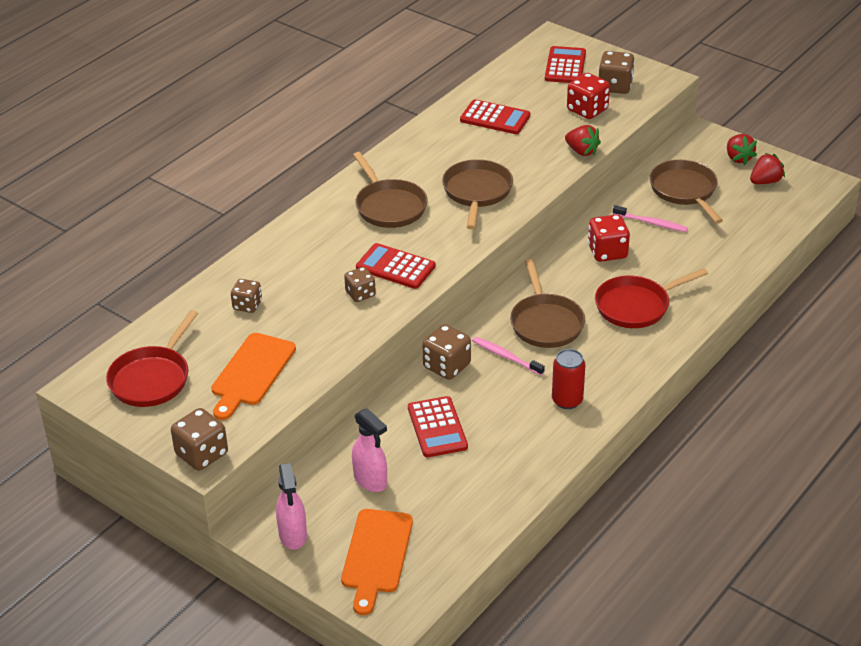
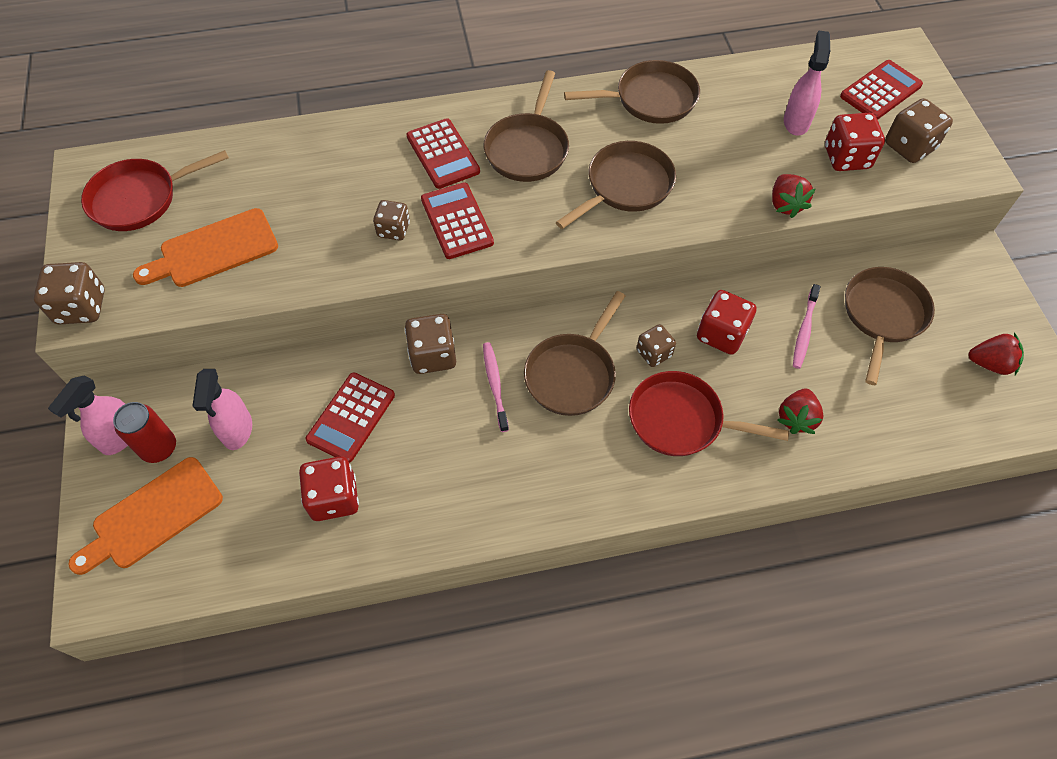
camera: 40 degrees right, 20 degrees up
(247, 305) = (292, 175): brown dice -> brown dice (654, 353)
(432, 140) = (650, 99): none -> brown pan
(482, 470) = (334, 498): none -> red dice
(495, 118) = (739, 110): red calculator -> red calculator (443, 154)
(536, 106) = (796, 122): none -> pink spray bottle
(567, 400) = (494, 481): red can -> red can (159, 448)
(651, 223) = (804, 330): pink toothbrush -> pink toothbrush turned 45 degrees clockwise
(738, 158) = (988, 314): red strawberry -> red strawberry (796, 418)

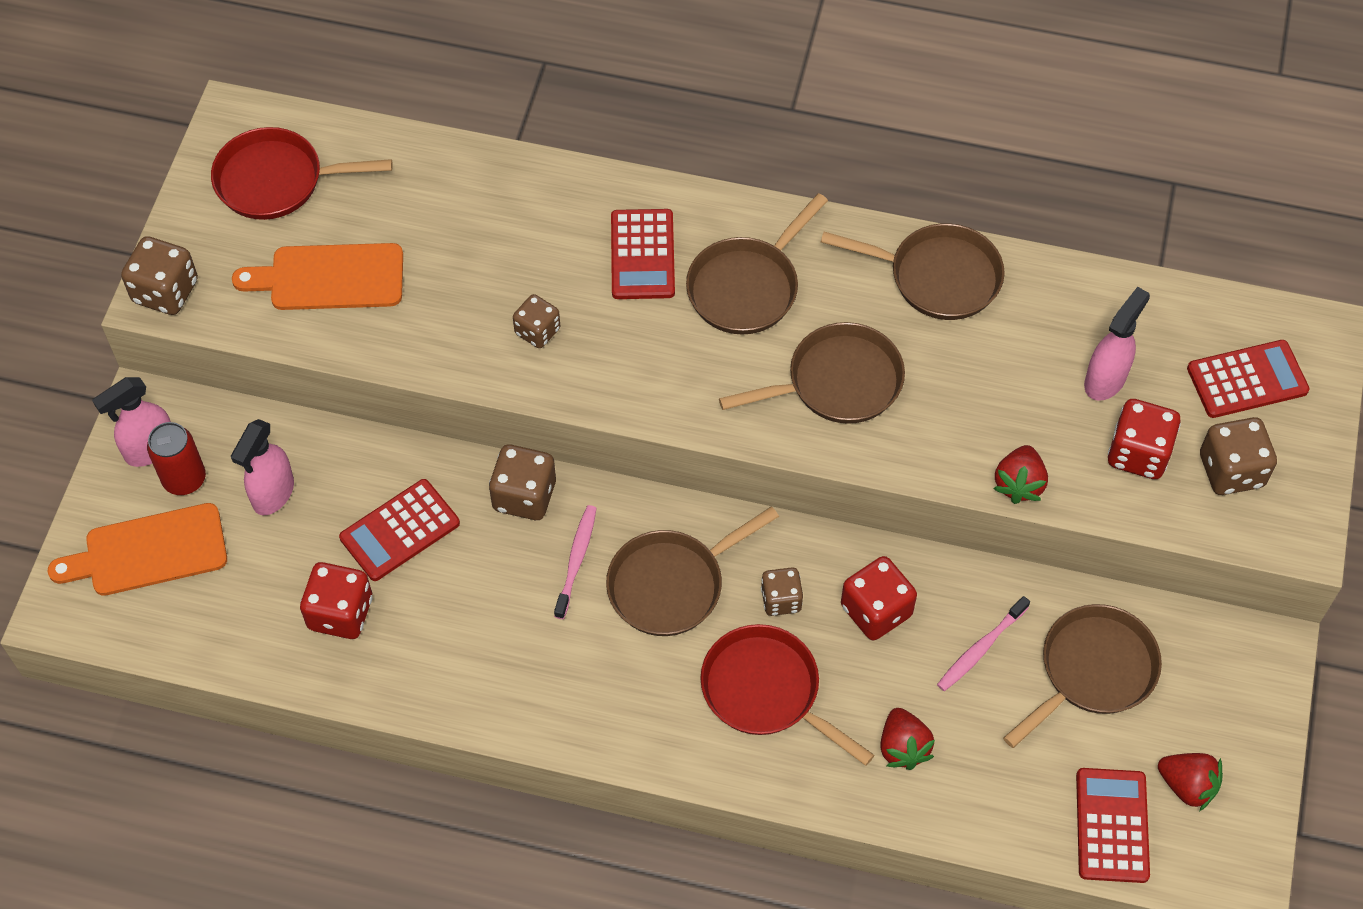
camera: 25 degrees right, 0 degrees up
(457, 221) = (614, 349): red calculator -> red calculator (1111, 825)
(796, 418) = (903, 747): red strawberry -> red strawberry turned 60 degrees counterclockwise

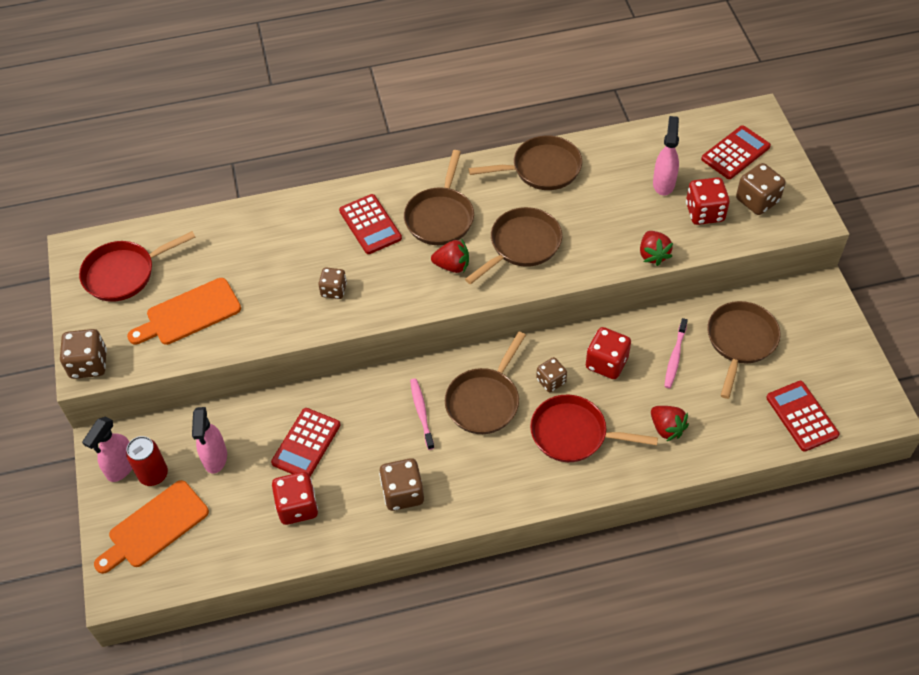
camera: 25 degrees left, 5 degrees down
(524, 496) = (369, 391): brown dice -> brown dice (403, 493)
(1187, 786) = (826, 377): red strawberry -> red strawberry (452, 266)

